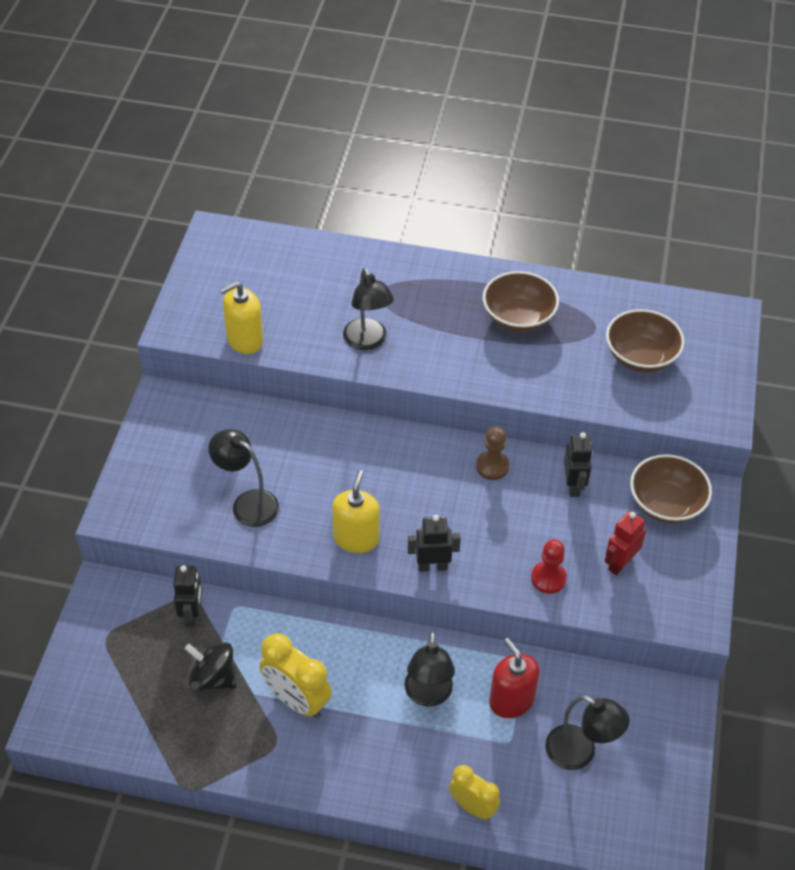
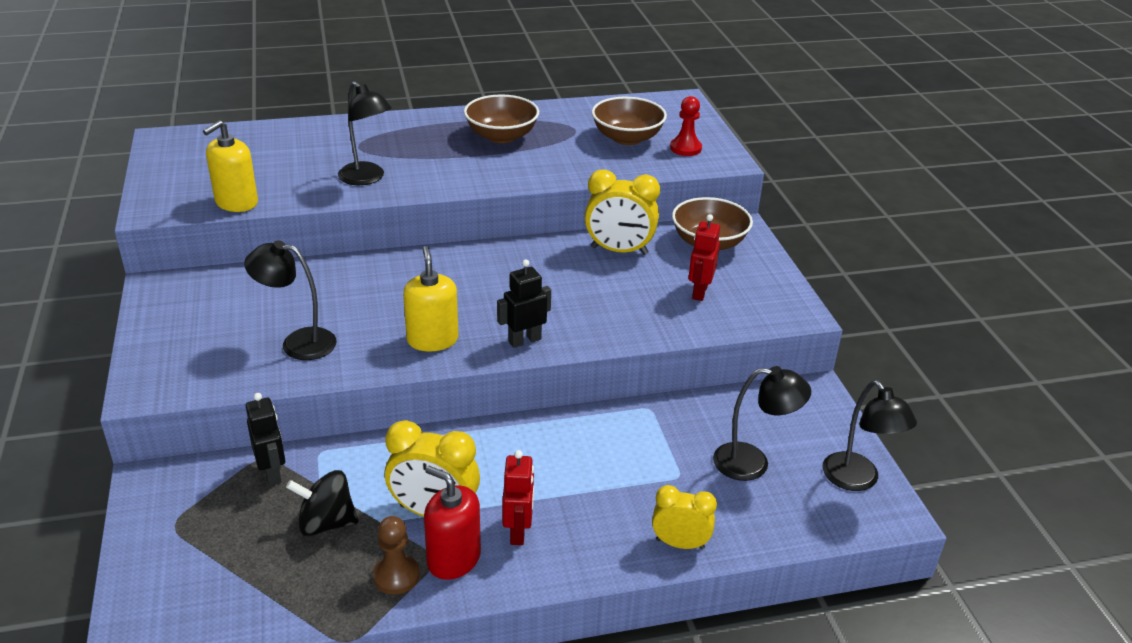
camera: 25 degrees left, 15 degrees down
(352, 744) = (518, 531): none -> red robot
(428, 695) = (573, 464): black lamp -> black lamp (857, 480)
(492, 466) = (535, 255): brown pawn -> brown pawn (396, 576)
(511, 700) = (659, 442): red soap dispenser -> red soap dispenser (453, 559)
(548, 578) = (642, 319): red pawn -> red pawn (685, 148)
(573, 486) = (619, 250): black robot -> yellow clock

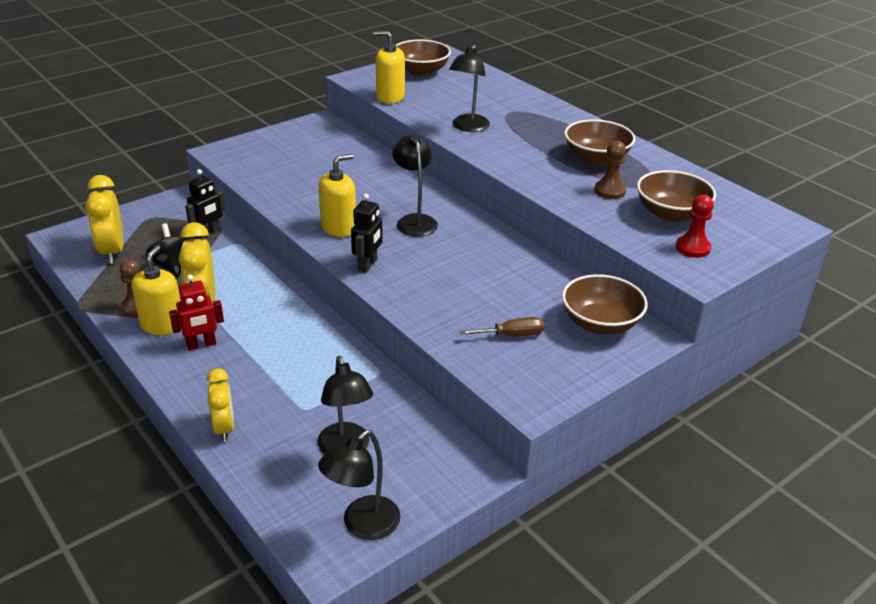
camera: 65 degrees right, 0 degrees up
(192, 165) = (420, 71): none -> brown bowl
(298, 342) = (298, 182): black lamp -> black lamp (414, 221)
(453, 559) = (162, 325): red soap dispenser -> yellow soap dispenser
(524, 340) = (368, 265): black robot -> black robot turned 75 degrees clockwise
(566, 150) = (609, 191): none -> brown pawn
(619, 250) = (535, 278): yellow clock -> yellow clock (112, 252)
(699, 292) = (512, 335): red robot -> brown screwdriver

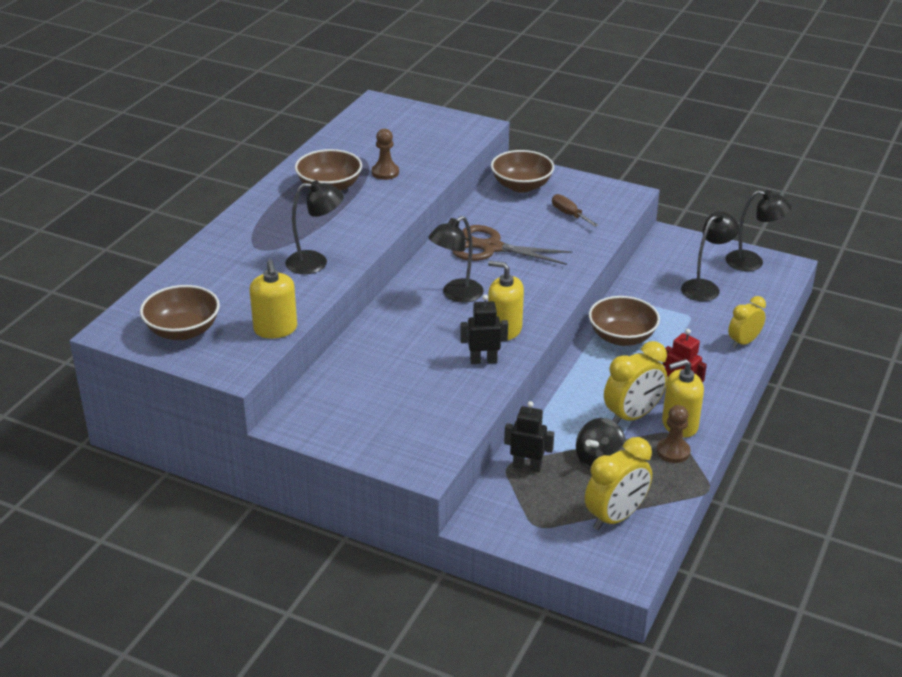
camera: 115 degrees left, 0 degrees up
(368, 265) = (545, 296): black robot -> black robot (483, 360)
(479, 262) = (491, 248): none -> brown scissors
(671, 214) = (400, 144): brown bowl -> brown bowl (622, 337)
(692, 248) = (443, 131): red pawn -> none

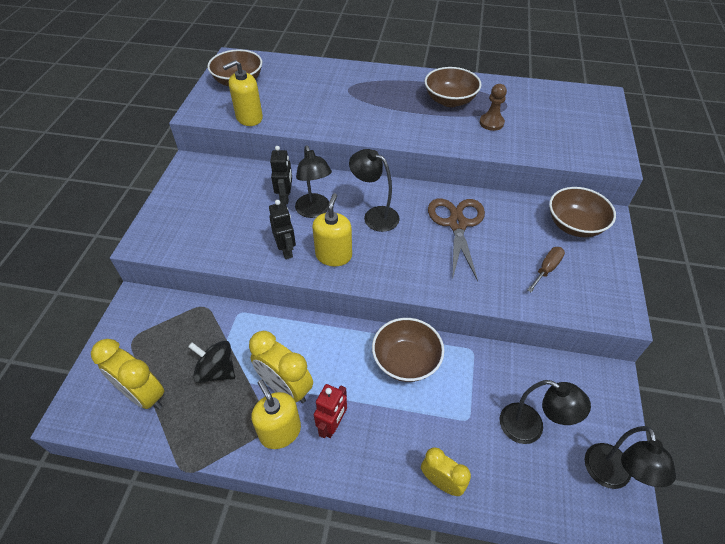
camera: 75 degrees right, 15 degrees up
(315, 262) = (340, 117): black lamp -> black lamp (314, 211)
(527, 466) = (204, 320): black robot -> black robot (285, 197)
(673, 452) = (238, 431): brown pawn -> none

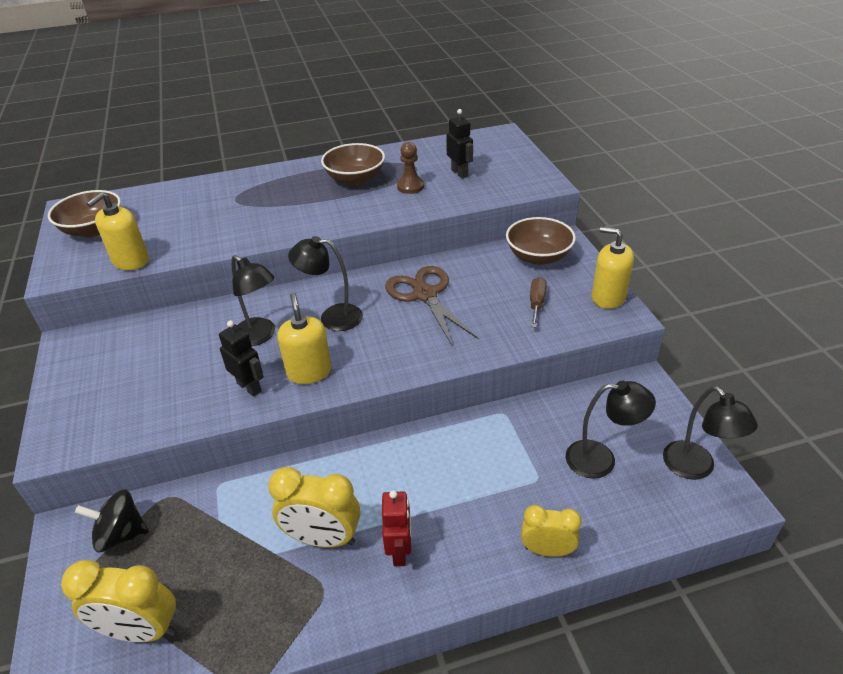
camera: 25 degrees left, 10 degrees down
(216, 371) = (225, 559): black spinning top -> black spinning top (121, 534)
(280, 431) = (343, 587): yellow soap dispenser -> yellow soap dispenser (608, 297)
(285, 197) = (215, 334): black robot -> black robot (460, 173)
(406, 360) = (442, 452): brown bowl -> none

